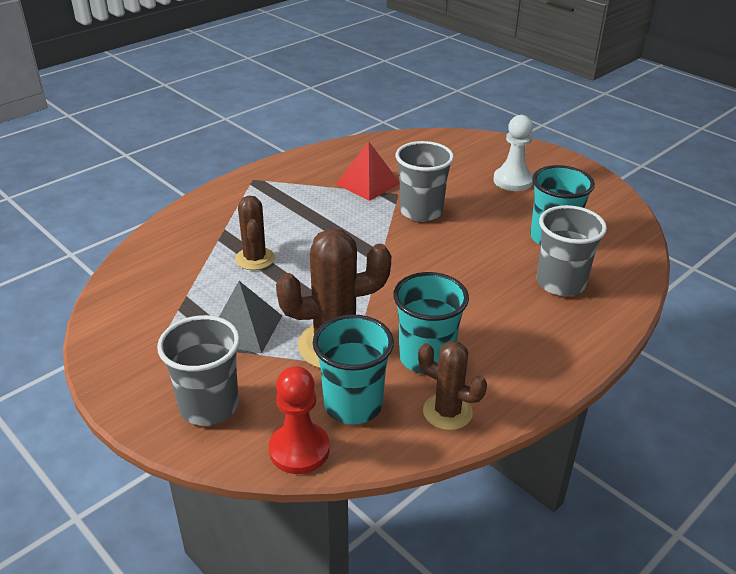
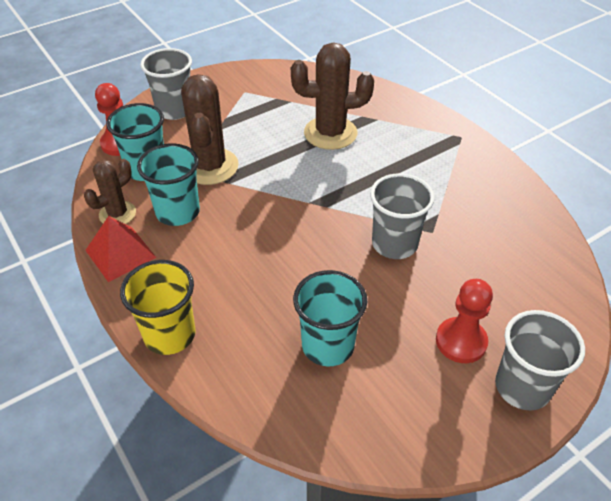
camera: 100 degrees right, 10 degrees up
(244, 328) = (245, 125): grey pyramid -> none
(255, 259) = (330, 133): brown cactus -> brown cactus, size x1.65
(368, 183) = (453, 212): red pyramid -> red pyramid (120, 253)
(513, 181) = (461, 341): white pawn -> red pawn
(560, 283) = (246, 328): grey cup -> grey cup (522, 387)
(595, 329) = (169, 335): none -> yellow cup

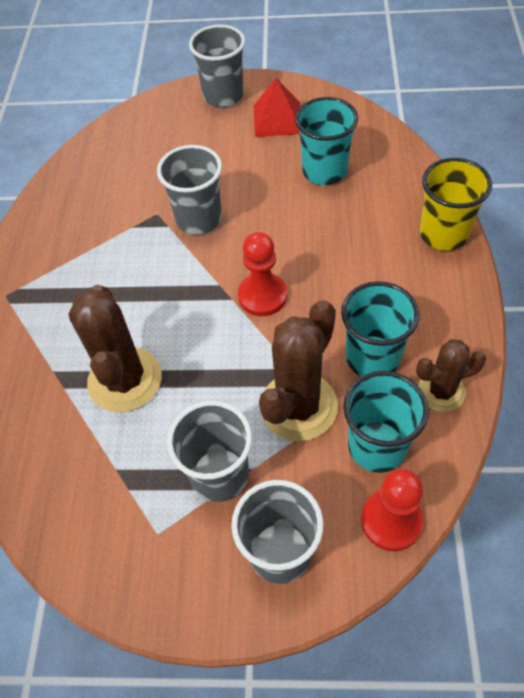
camera: 140 degrees left, 10 degrees up
(120, 253) = (456, 336): red pyramid -> red pyramid (277, 119)
(232, 121) = (219, 474): none -> grey cup
(330, 133) = (125, 380): brown cactus -> brown cactus turned 45 degrees clockwise
(461, 341) = (230, 133): red pawn -> red pawn (262, 296)

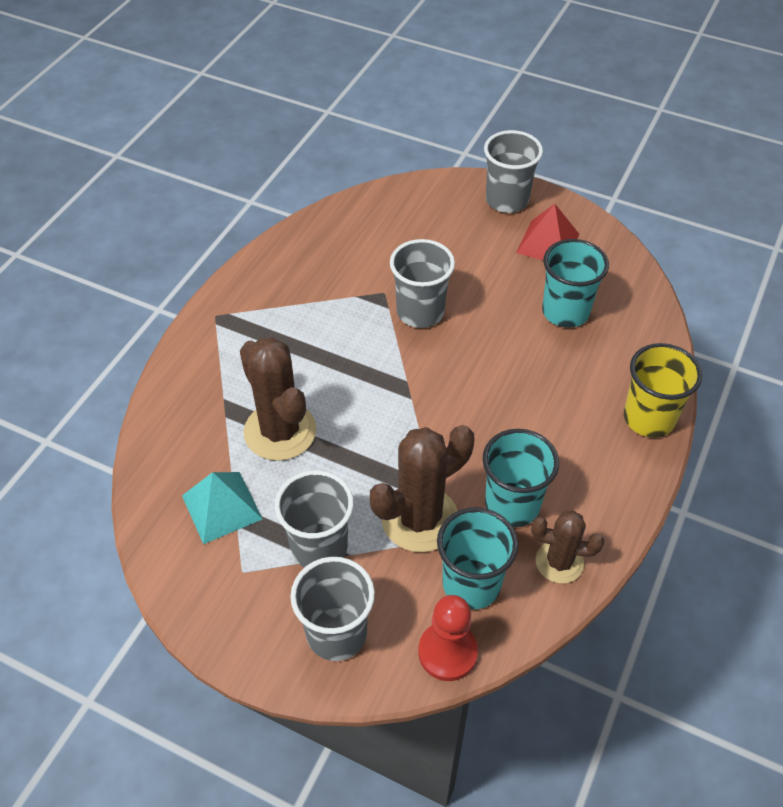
camera: 20 degrees right, 5 degrees down
(104, 478) = (221, 507): none -> turquoise pyramid
(125, 380) = (280, 431): brown cactus -> brown cactus turned 45 degrees counterclockwise
(262, 296) = (441, 407): red pawn -> none

